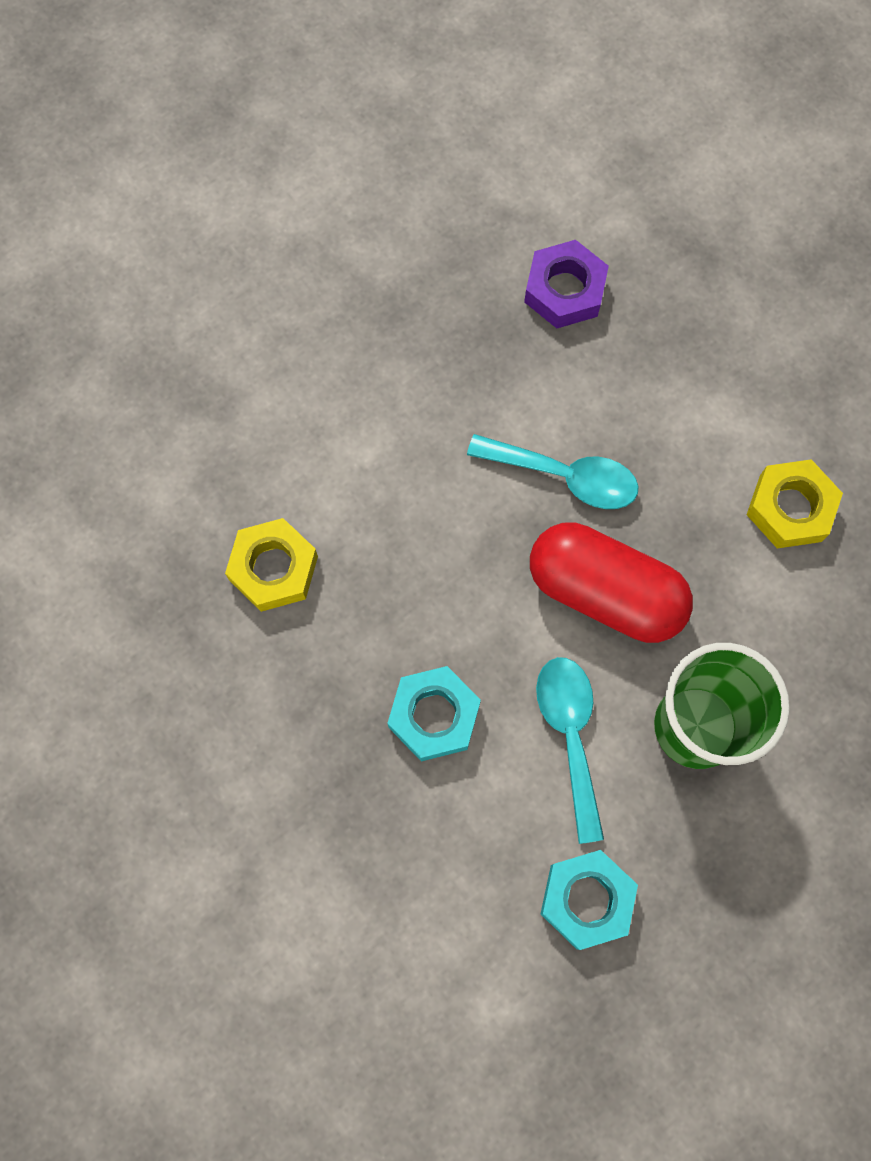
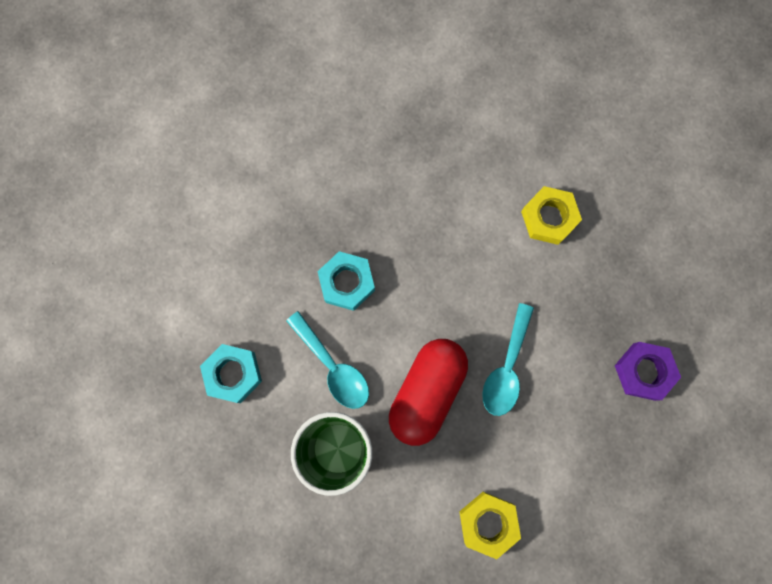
camera: 90 degrees right, 5 degrees up
(273, 568) = (440, 185): yellow nut -> yellow nut (549, 218)
(570, 736) = (333, 367): turquoise spoon -> turquoise spoon turned 60 degrees clockwise

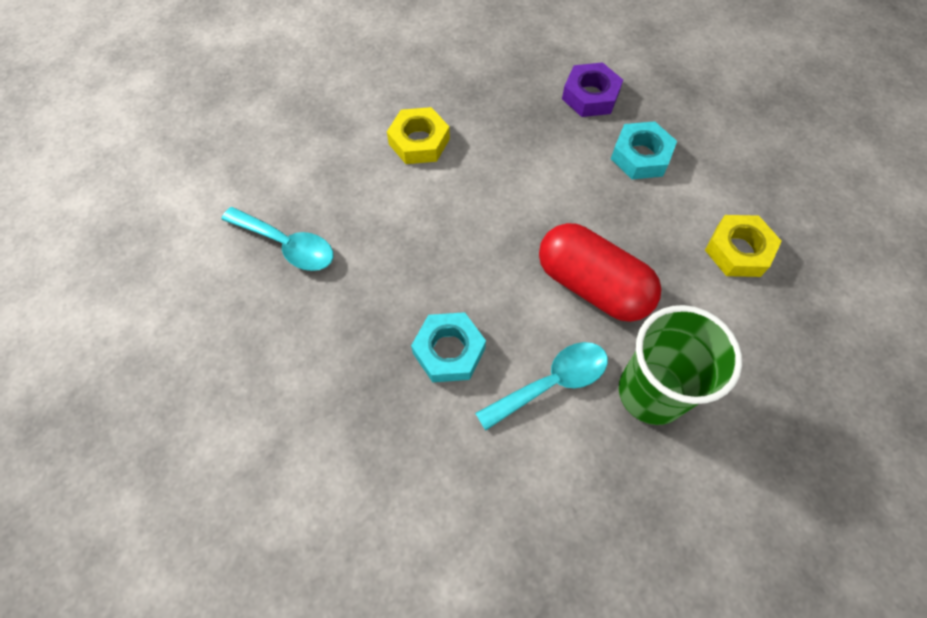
camera: 80 degrees left, 15 degrees down
(233, 374) = (545, 513): turquoise nut -> turquoise nut (640, 156)
(506, 367) = (573, 206): turquoise spoon -> turquoise spoon (287, 245)

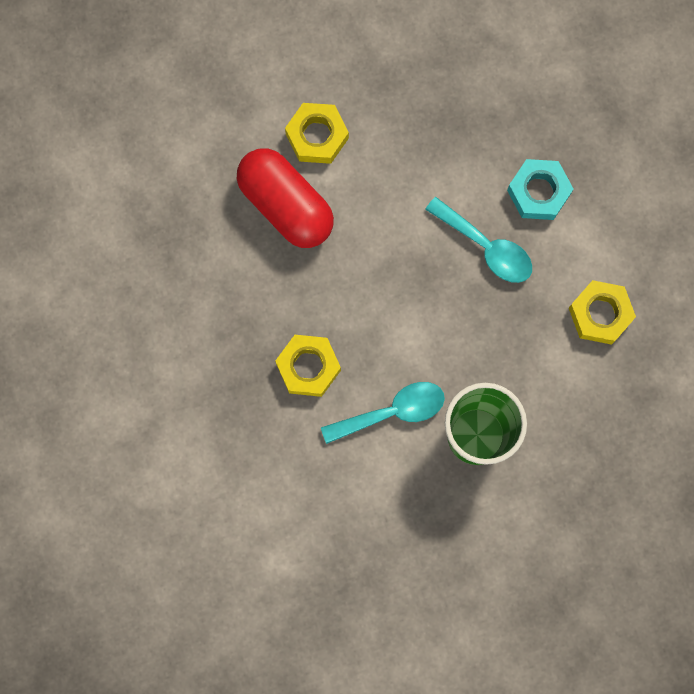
camera: 10 degrees right, 15 degrees up
(287, 245) = (174, 235): turquoise spoon -> turquoise spoon (485, 247)
(449, 351) = (308, 367): turquoise nut -> yellow nut
(590, 96) = (507, 107): purple nut -> none
(592, 286) = (452, 326): red capsule -> red capsule (286, 205)

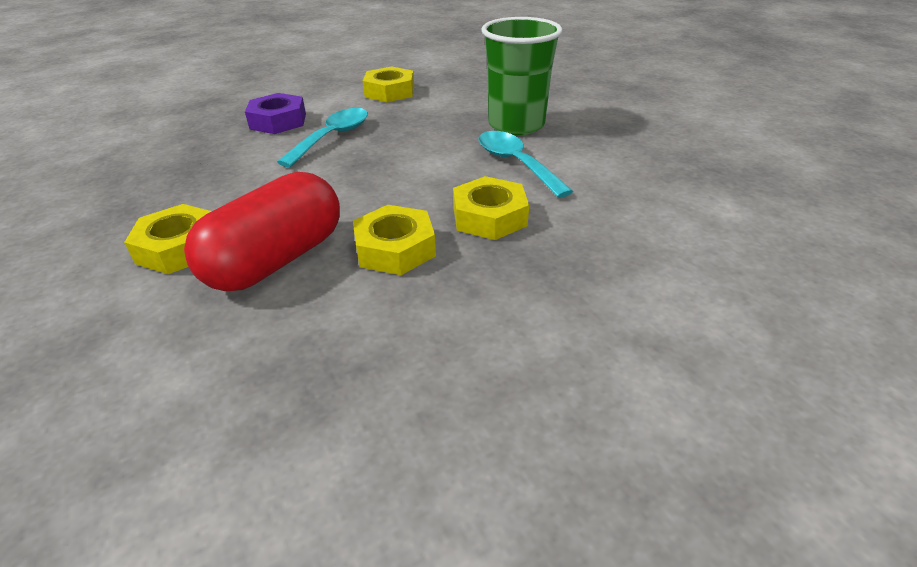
camera: 100 degrees left, 40 degrees down
(281, 289) = (395, 249): none -> yellow nut
(538, 192) = (278, 121): turquoise nut -> purple nut

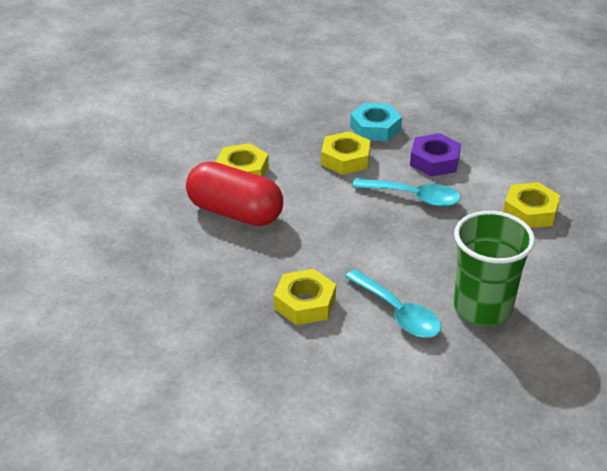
camera: 80 degrees right, 0 degrees up
(183, 145) = (375, 128): none -> turquoise nut
(395, 249) = (255, 261): yellow nut -> yellow nut (345, 159)
(516, 164) = (397, 313): turquoise spoon -> turquoise spoon turned 90 degrees clockwise

